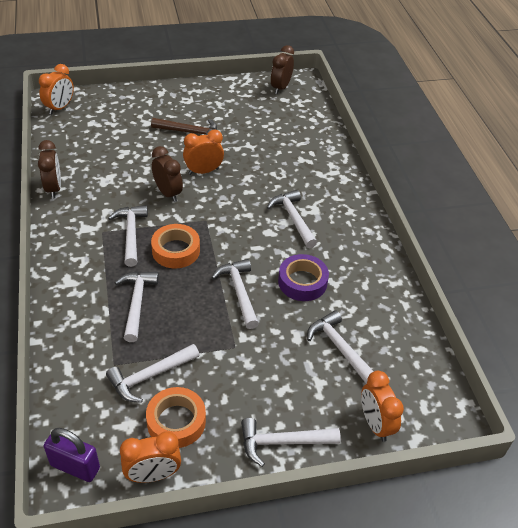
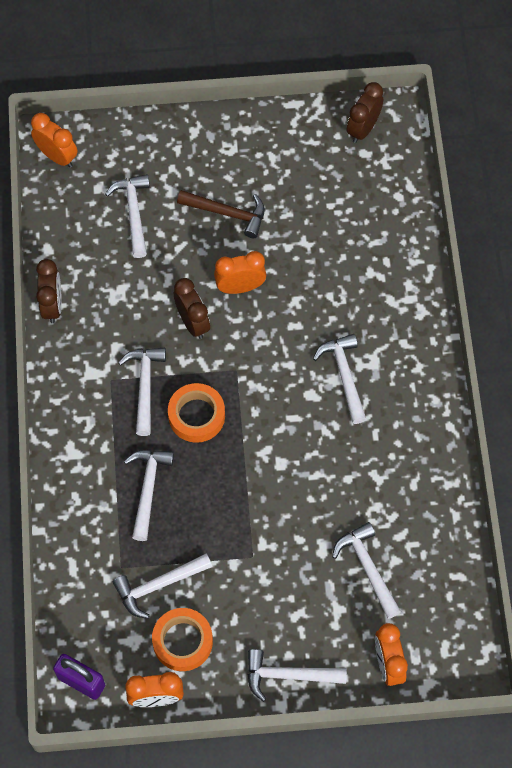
camera: 10 degrees right, 20 degrees up
(60, 108) = (57, 156): orange clock -> orange clock turned 90 degrees counterclockwise
(239, 292) = (265, 482): white hammer -> white hammer (133, 213)
(302, 282) = (340, 474): purple tape -> none

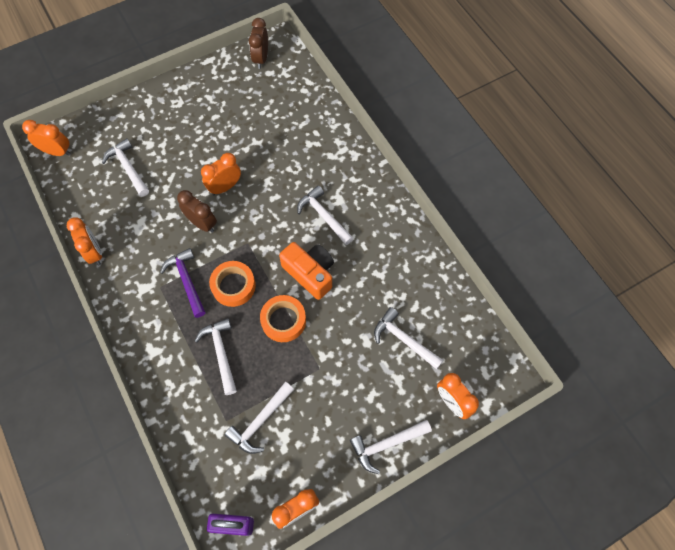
camera: 25 degrees left, 0 degrees up
(52, 305) = (94, 252): brown clock -> orange clock
(144, 386) = (186, 281): white hammer -> purple hammer
(182, 641) = (297, 456): orange tape -> orange tape (283, 320)
(228, 213) = (194, 143): brown hammer -> none
(294, 440) = (310, 273): none -> orange camera

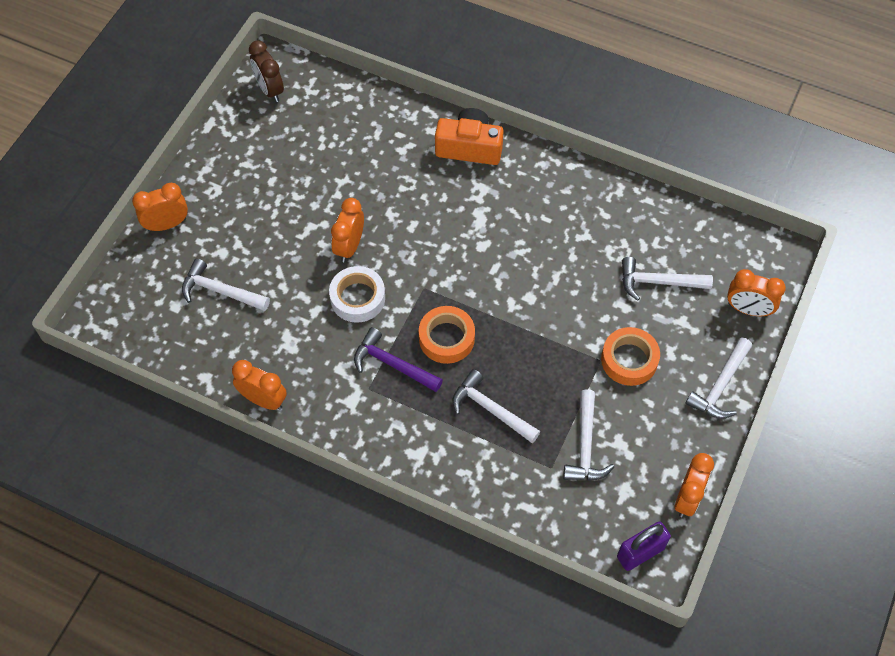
camera: 35 degrees left, 5 degrees down
(57, 152) = (118, 324): orange clock -> orange clock (167, 224)
(202, 223) = (357, 298): brown clock -> white tape
(283, 320) = (527, 339): orange tape -> orange tape (629, 360)
(310, 273) = (515, 277): orange camera -> orange camera (469, 147)
(323, 216) = (480, 213): white hammer -> none

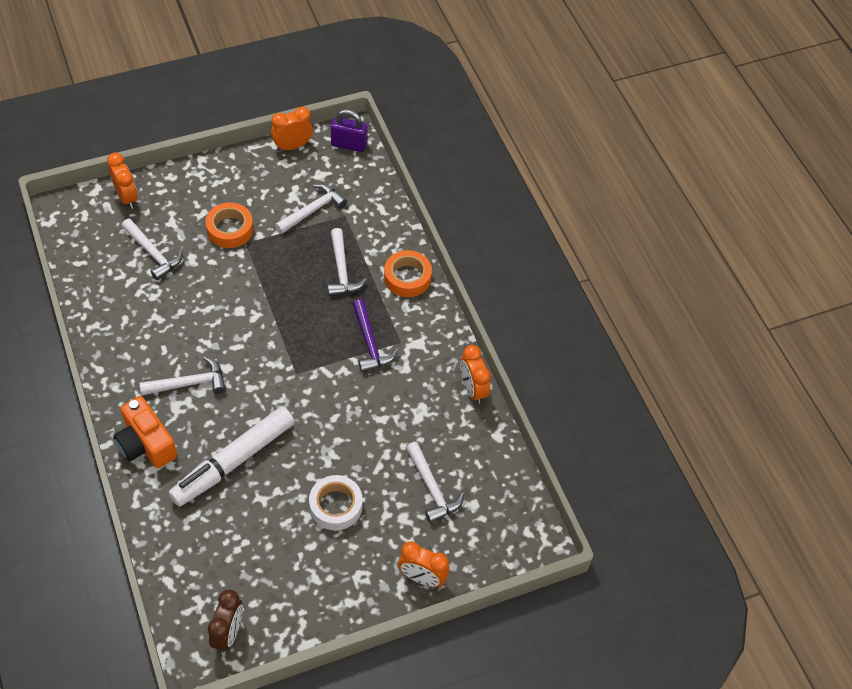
camera: 140 degrees left, 5 degrees down
(349, 247) = (312, 443): orange clock -> none
(357, 298) = (345, 403): white tape -> white tape (336, 506)
(392, 187) = (233, 461): none -> white marker
(446, 338) = (319, 330): orange tape -> orange tape (407, 277)
(720, 386) = (200, 176): white hammer -> white hammer (189, 383)

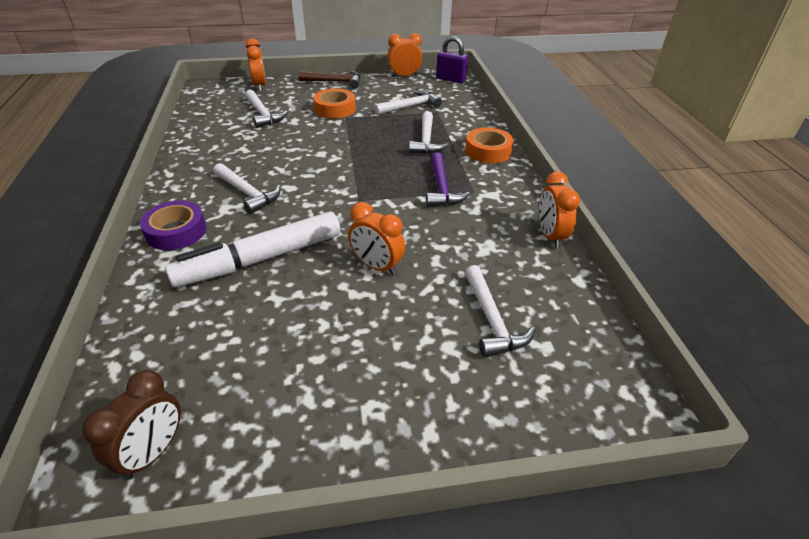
camera: 15 degrees right, 15 degrees down
(146, 443) = (176, 231): orange camera -> purple tape
(189, 383) = (248, 193): white hammer -> white hammer turned 45 degrees clockwise
(213, 173) = (335, 82): none -> brown hammer
(336, 506) = (364, 319): white tape -> none
(422, 577) = (463, 426): orange clock -> orange clock (377, 266)

